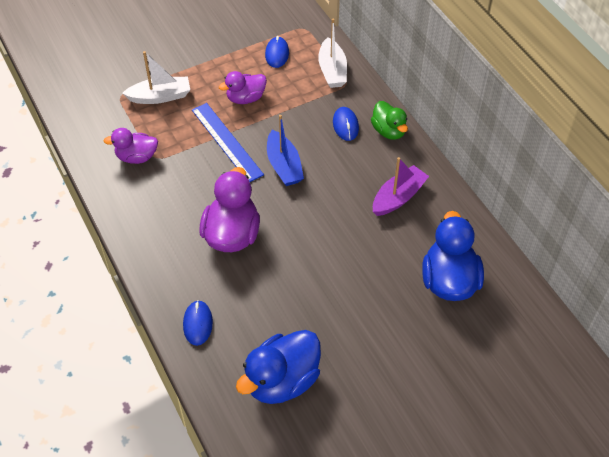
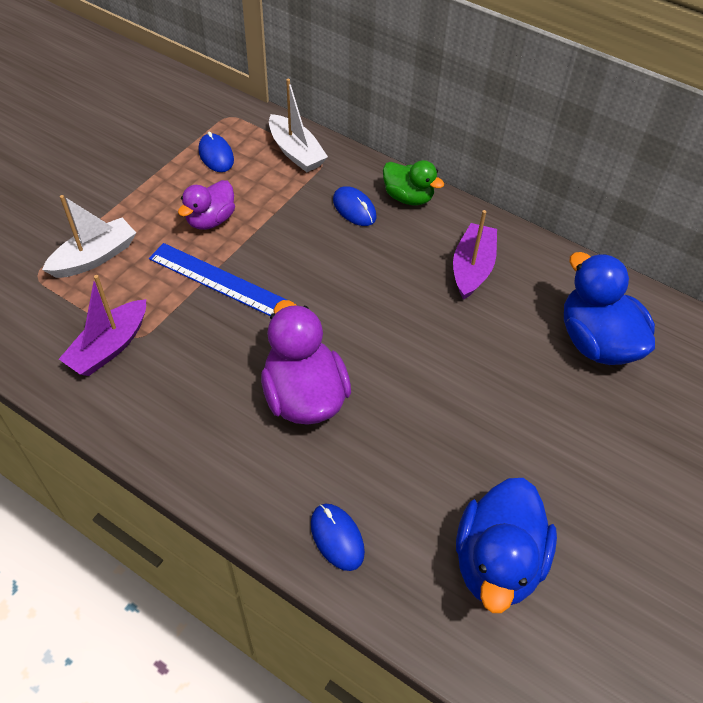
camera: 30 degrees left, 0 degrees up
(136, 157) = (109, 347): purple duck -> purple boat
(284, 166) = (313, 283): blue boat -> none

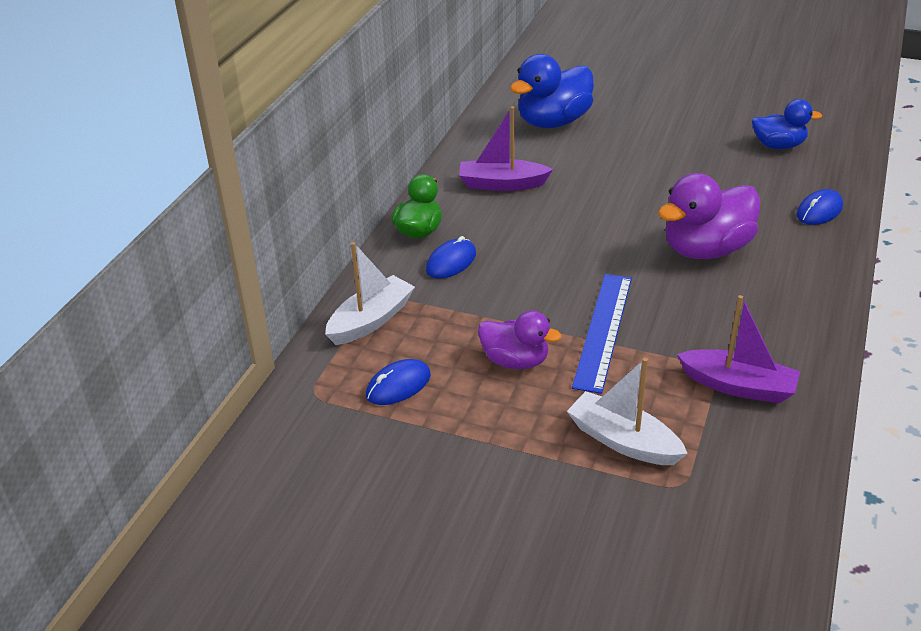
camera: 100 degrees left, 15 degrees down
(497, 562) = (778, 145): blue duck -> blue duck, size x0.62

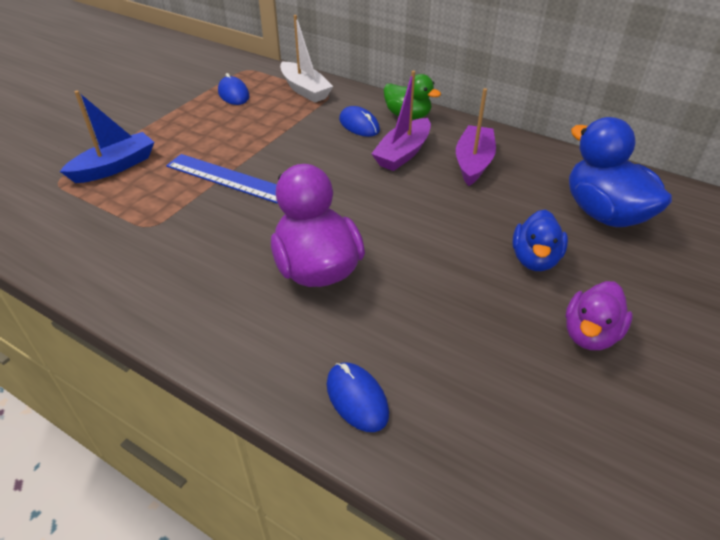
camera: 100 degrees right, 5 degrees up
(515, 361) = (226, 137): purple duck -> purple duck (590, 334)
(623, 441) = (115, 167): white boat -> blue boat
(738, 386) = (120, 234): purple boat -> purple boat (403, 153)
(778, 145) = (542, 416): blue duck -> blue duck (535, 259)

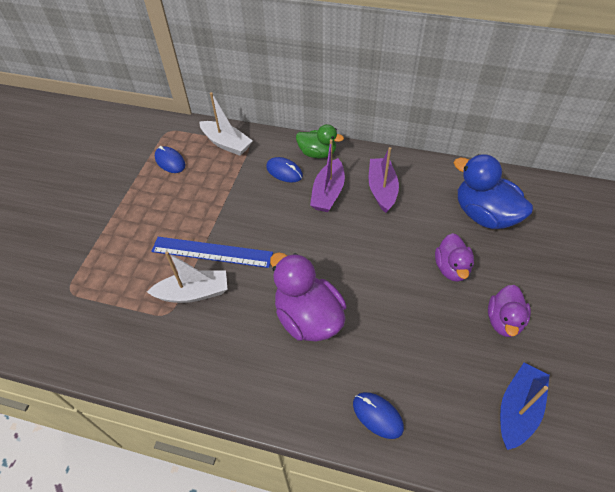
camera: 15 degrees left, 10 degrees up
(115, 167) = (109, 263): blue boat -> blue boat (518, 409)
(191, 213) = (193, 293): none -> white boat
(535, 259) = (451, 268): blue duck -> purple duck

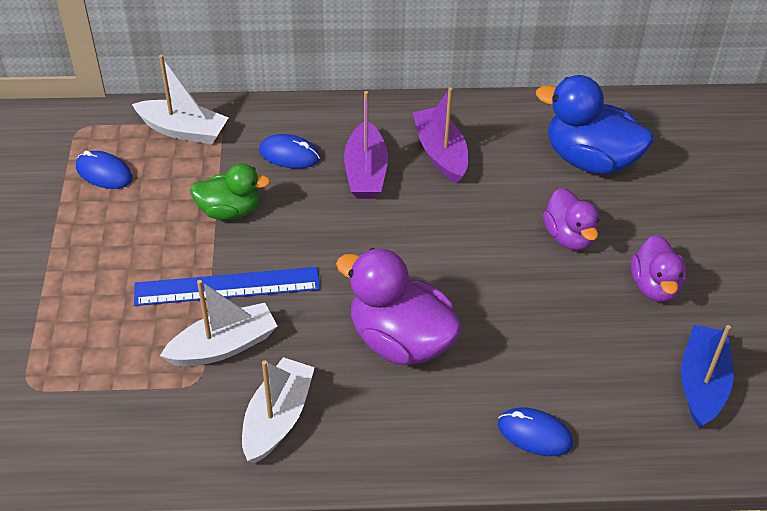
camera: 20 degrees left, 5 degrees down
(207, 354) = (277, 418): none -> white boat
(317, 153) = (329, 119): green duck -> green duck (229, 211)

